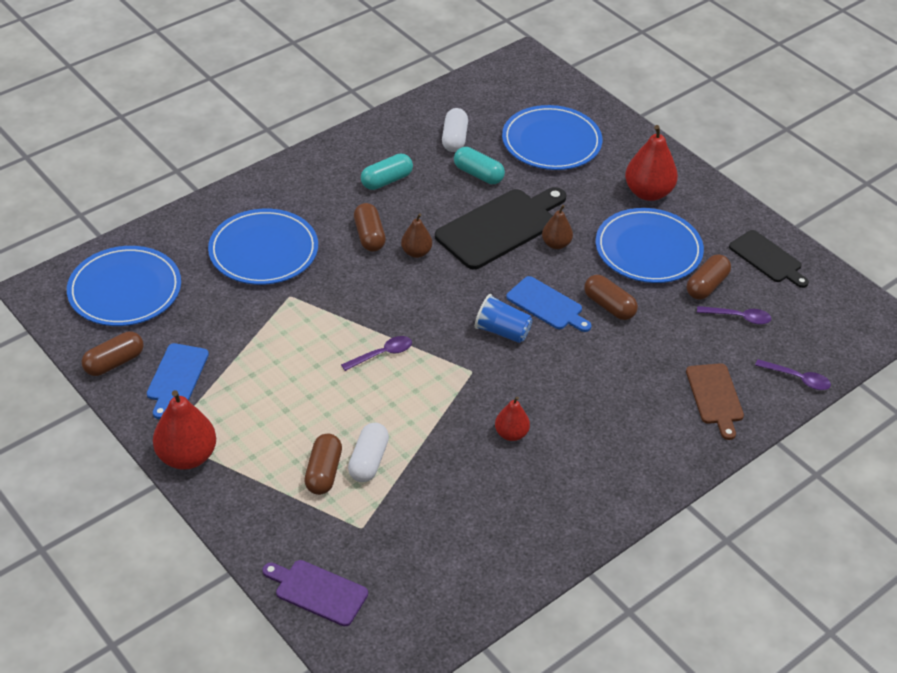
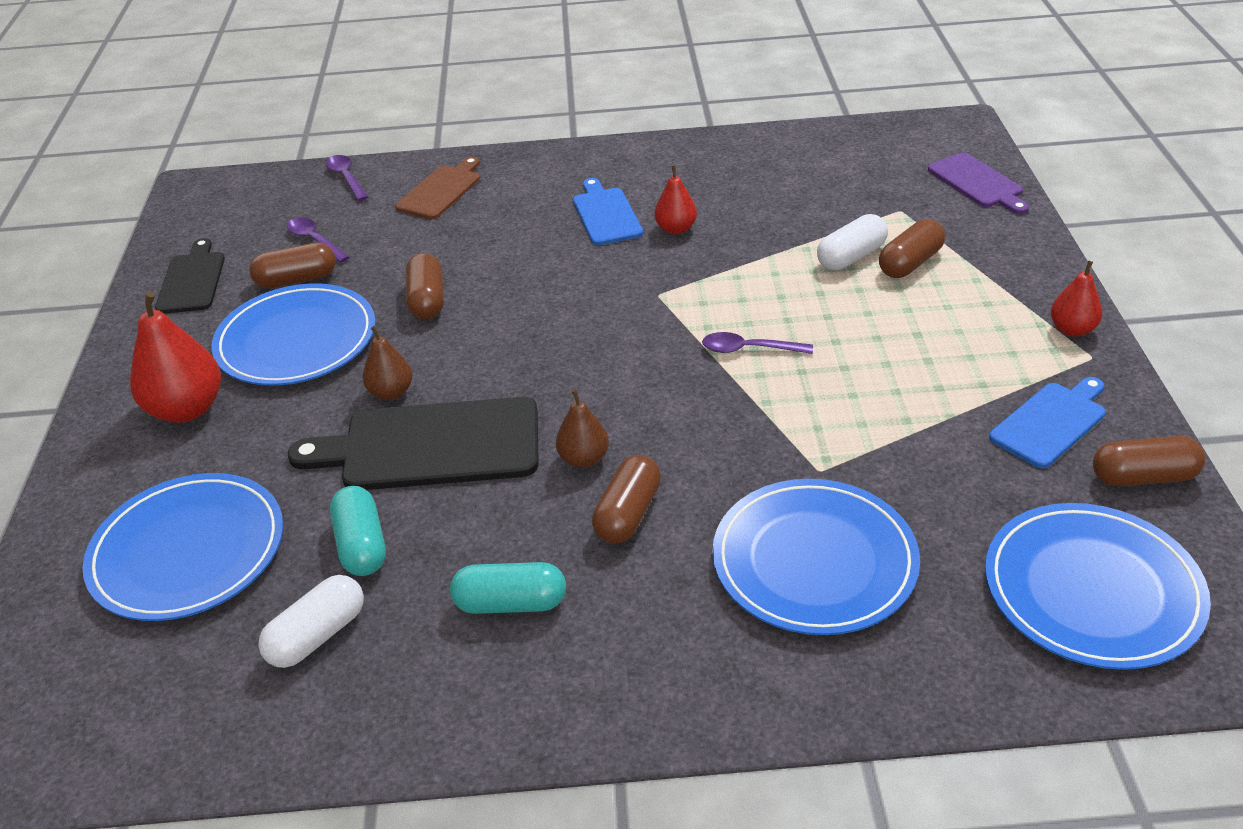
camera: 140 degrees left, 5 degrees down
(187, 456) = (1072, 329): red pear -> red pear, size x0.57
(502, 331) = (579, 320): blue cup -> none
(547, 305) = (494, 327): blue cutting board -> blue cutting board (606, 214)

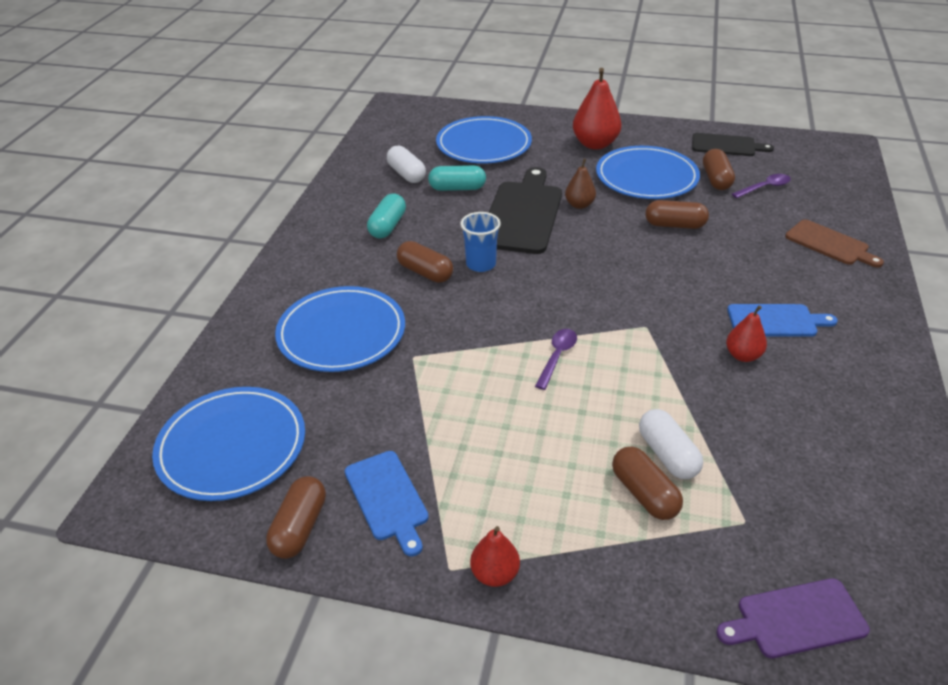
camera: 105 degrees right, 0 degrees up
(346, 178) = (855, 204): purple spoon -> none
(584, 459) = (481, 264): brown pear -> blue cup

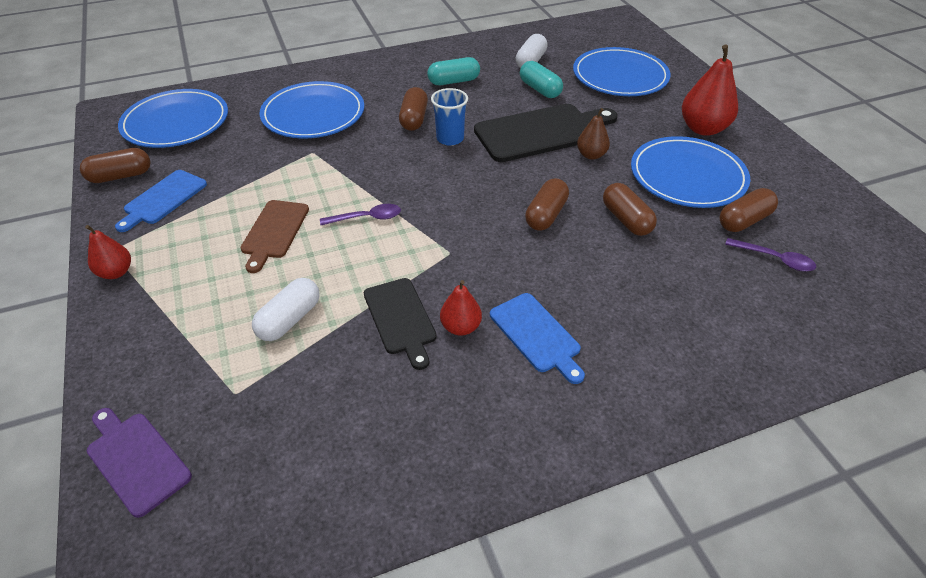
camera: 55 degrees right, 5 degrees up
(644, 494) = (235, 321): brown capsule -> brown capsule (546, 215)
(726, 145) = (822, 207): black cutting board -> black cutting board (401, 319)
(830, 244) = (724, 340): brown cutting board -> brown cutting board (274, 232)

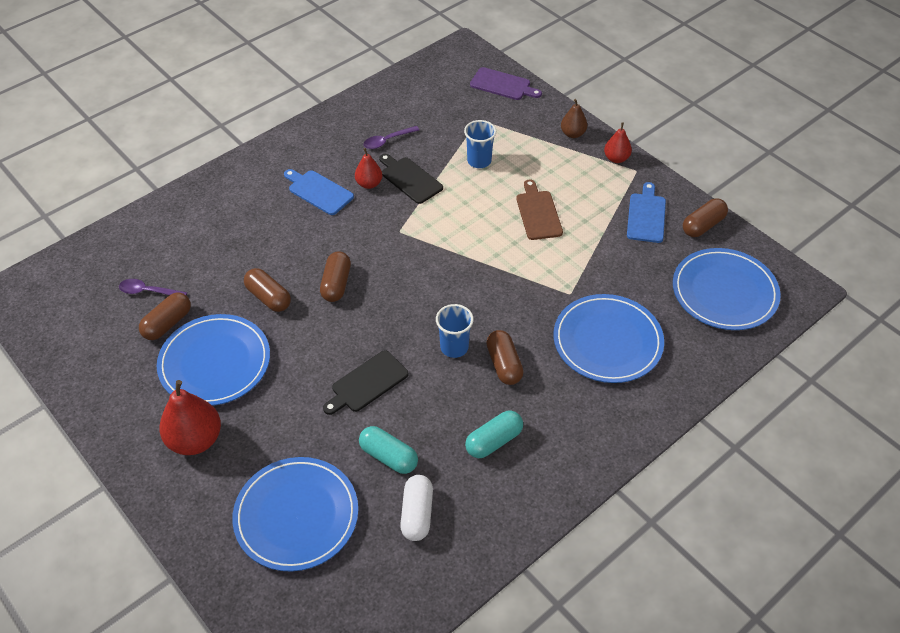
camera: 160 degrees right, 5 degrees up
(289, 319) = (479, 161): white capsule -> blue cup
(367, 218) = (477, 242): purple spoon -> purple spoon (387, 141)
(541, 132) = (367, 383): black cutting board -> black cutting board, size x0.59
(591, 155) = (310, 364): brown pear -> brown pear (572, 134)

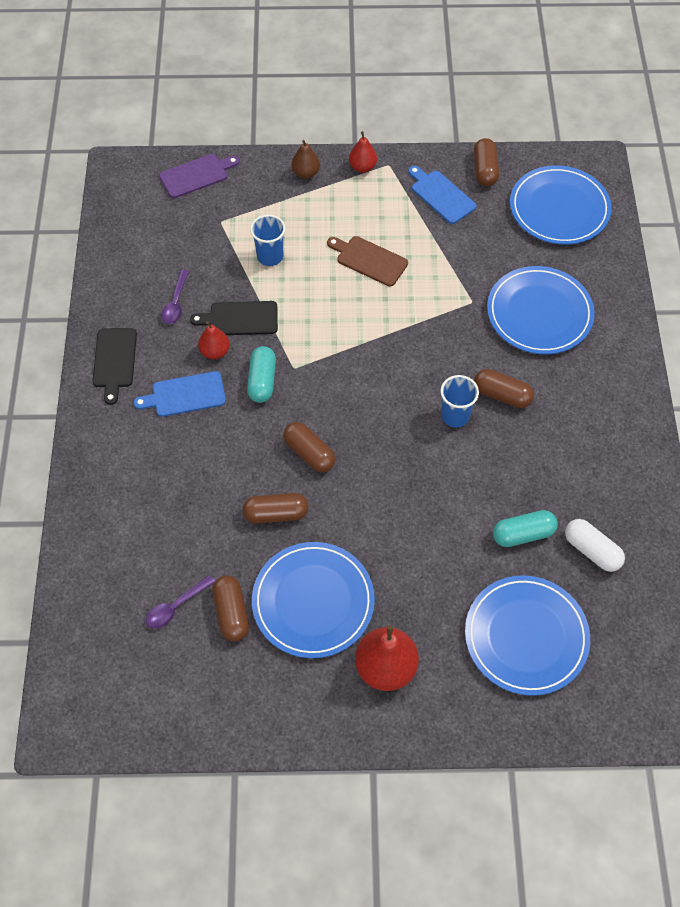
camera: 50 degrees left, 10 degrees up
(367, 383) = (437, 501): black cutting board -> black cutting board (114, 361)
(494, 441) = (567, 453): turquoise capsule -> turquoise capsule (262, 381)

